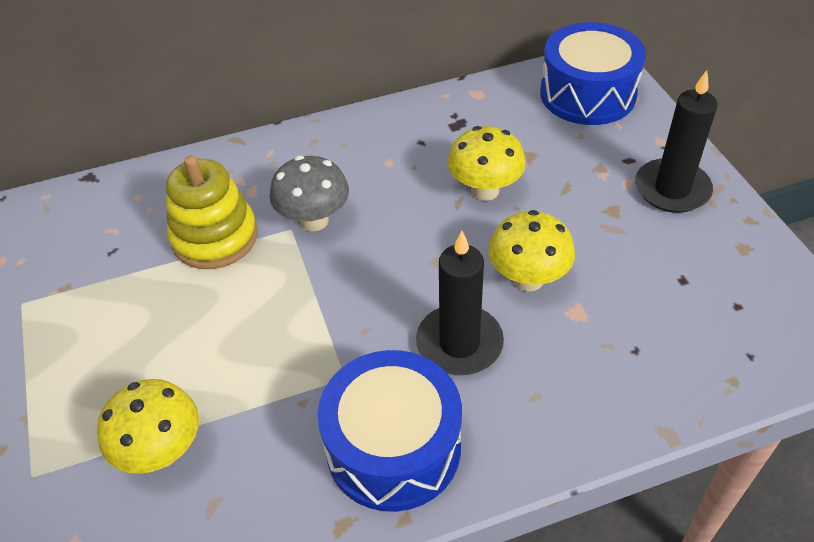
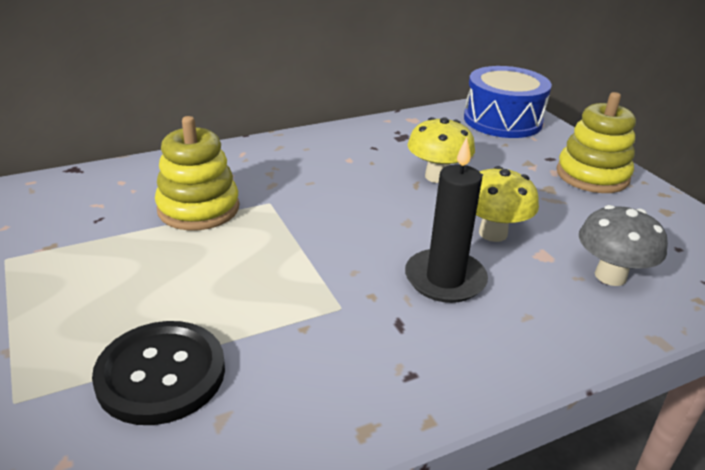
camera: 10 degrees left, 15 degrees down
(162, 451) = (161, 374): yellow mushroom -> black button
(314, 220) = (290, 196): grey mushroom -> grey mushroom (610, 276)
(393, 447) = (403, 361): blue drum -> none
(672, 189) = (592, 175): black candle -> yellow stacking toy

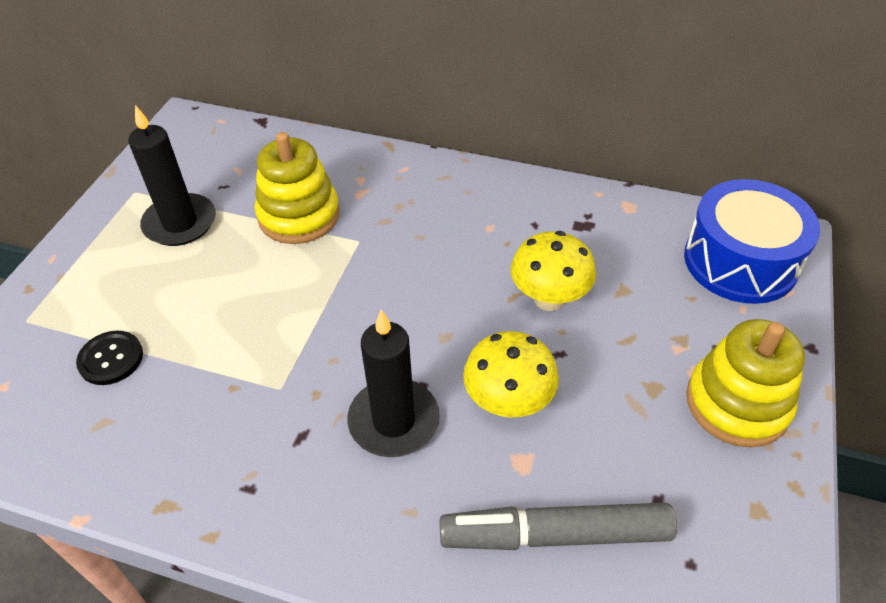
camera: 45 degrees right, 15 degrees up
(91, 257) = (180, 223): none -> black candle
(161, 374) = (111, 359): black button -> black button, size x0.58
(610, 276) = (555, 534): grey mushroom -> grey marker

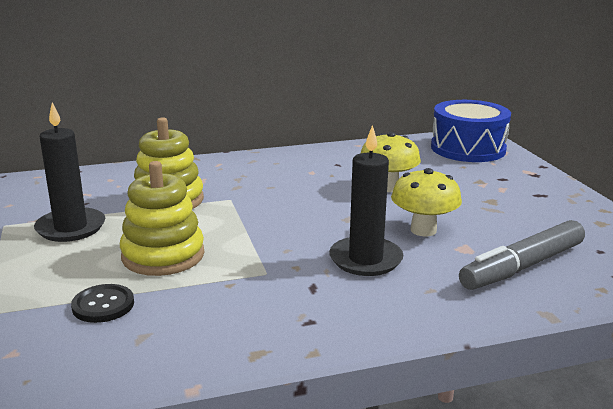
camera: 35 degrees left, 25 degrees down
(737, 403) = (538, 193): yellow stacking toy -> yellow stacking toy (163, 255)

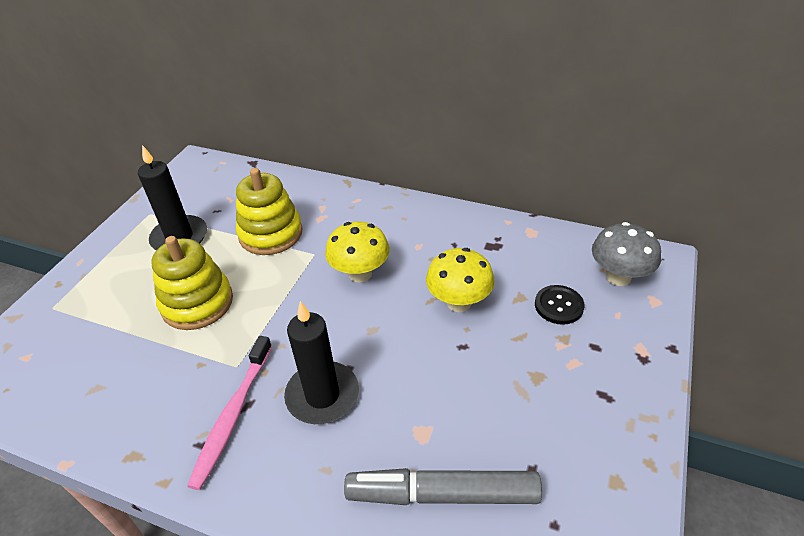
camera: 40 degrees right, 20 degrees up
(103, 305) = (110, 339): black button -> black button (558, 306)
(310, 296) = (233, 415): none -> pink toothbrush
(423, 230) = (416, 384): yellow mushroom -> yellow mushroom (360, 273)
(468, 148) = (618, 277): blue drum -> grey mushroom

